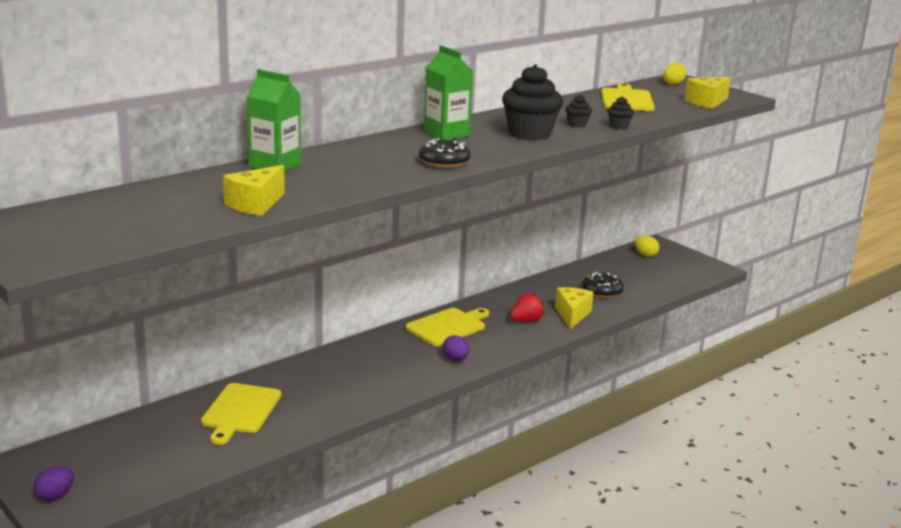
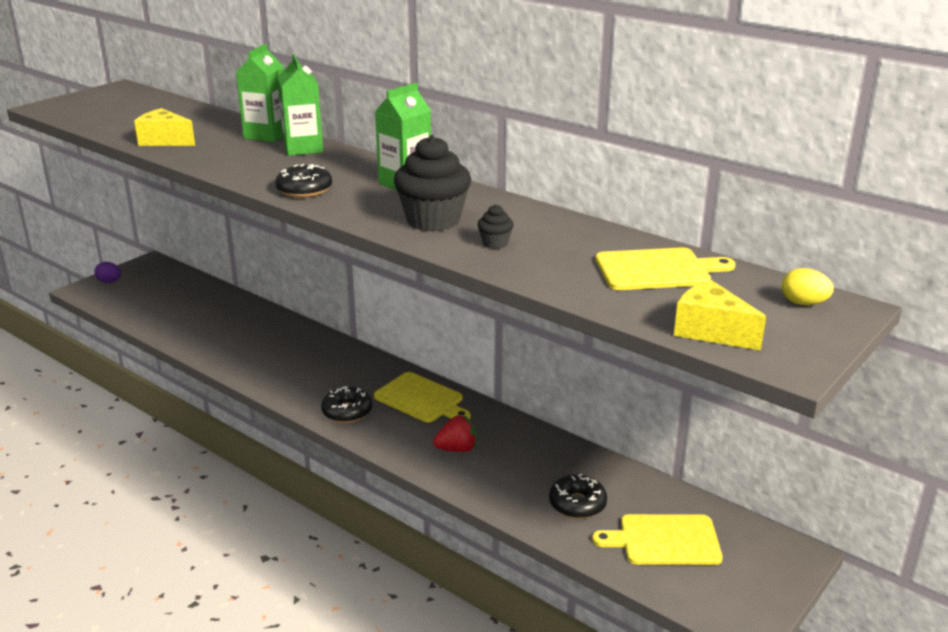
camera: 80 degrees right, 5 degrees up
(240, 411) = (228, 322): yellow cutting board -> yellow cutting board (664, 540)
(329, 156) = (303, 148): none -> green carton
(455, 359) = (347, 412): purple egg -> black donut
(526, 321) = (457, 449): red strawberry -> red strawberry turned 60 degrees counterclockwise
(572, 315) = (491, 483): yellow cheese -> none
(619, 126) = (507, 268): black cupcake -> none
(645, 255) = (741, 542): yellow egg -> none

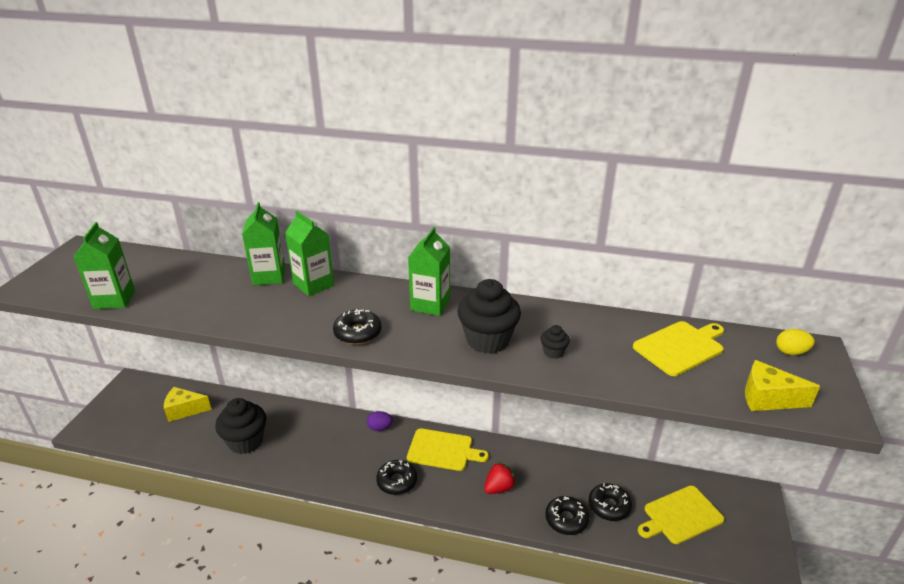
camera: 25 degrees left, 5 degrees up
(109, 282) = (105, 413): purple egg -> purple egg (380, 428)
(110, 127) = (114, 299): none -> green carton
(165, 141) = (182, 304): yellow cheese -> yellow cheese (184, 410)
(221, 337) = (246, 441): none -> black cupcake
(512, 500) = (566, 520): none -> black donut

